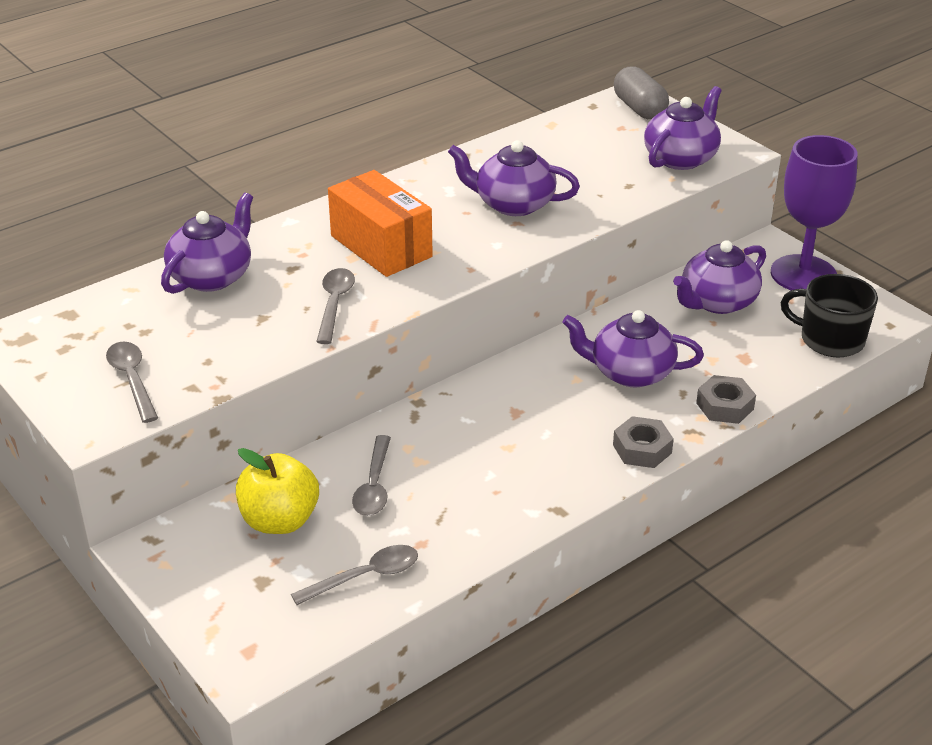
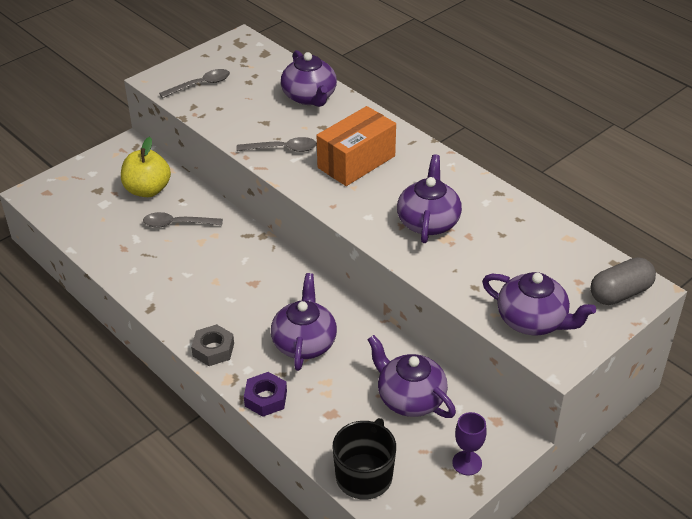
camera: 85 degrees right, 5 degrees up
(212, 276) = (310, 97): purple teapot -> purple teapot turned 45 degrees clockwise
(365, 576) = (97, 228): grey spoon -> none
(724, 406) = (266, 398): grey nut -> purple nut
(803, 274) = (467, 463): purple goblet -> purple goblet, size x0.48

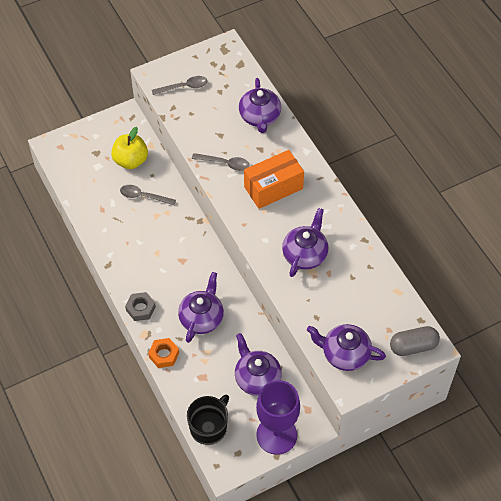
camera: 15 degrees right, 15 degrees up
(266, 398) = (164, 355): purple nut -> orange nut
(467, 463) = (276, 435): purple goblet -> purple goblet, size x2.10
(533, 321) = (344, 354): purple teapot -> purple teapot turned 150 degrees clockwise

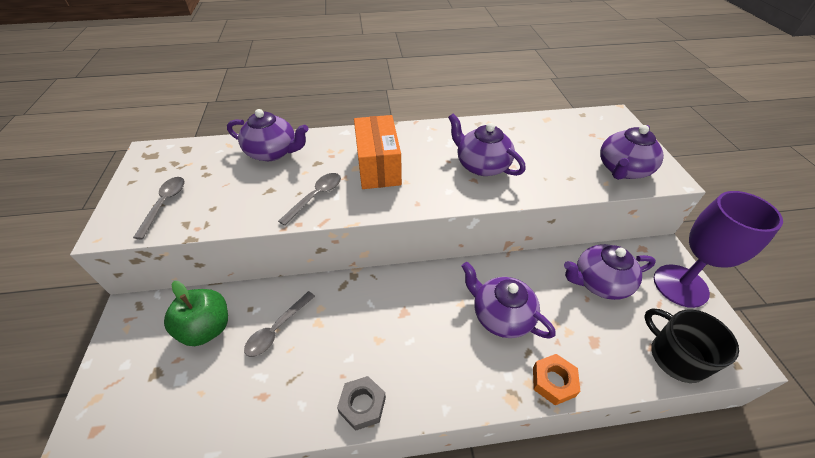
camera: 70 degrees left, 10 degrees down
(130, 160) = (207, 328): yellow apple -> green apple
(140, 309) = (466, 391): grey nut -> grey nut (362, 405)
(413, 346) = (613, 125): grey capsule -> none

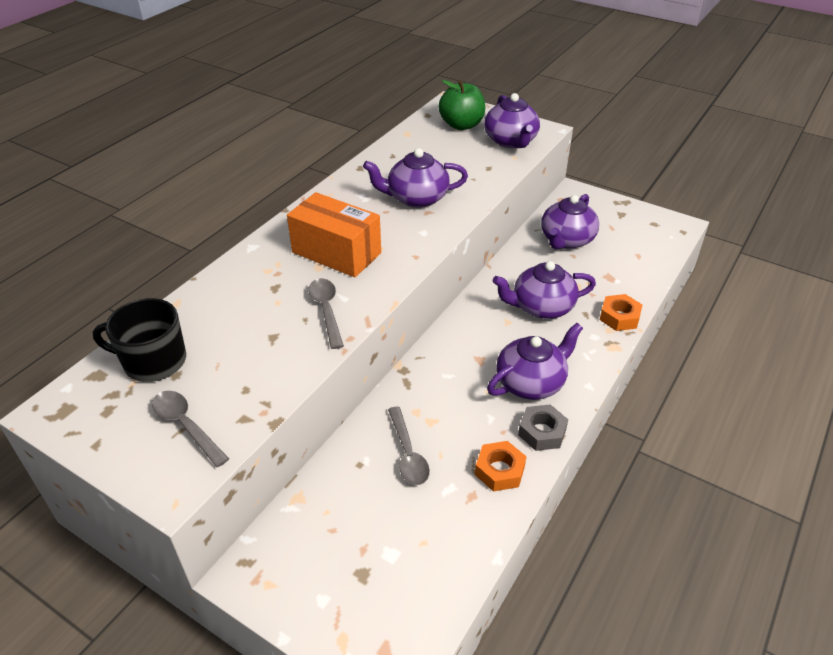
camera: 50 degrees left, 5 degrees down
(207, 328) = (348, 509): green apple -> green apple (461, 125)
(273, 152) = (211, 309): purple teapot -> purple teapot (531, 382)
(300, 399) = (499, 470): none -> orange nut
(676, 356) = (654, 250): black mug -> black mug (153, 361)
(680, 285) = (608, 208): purple goblet -> none

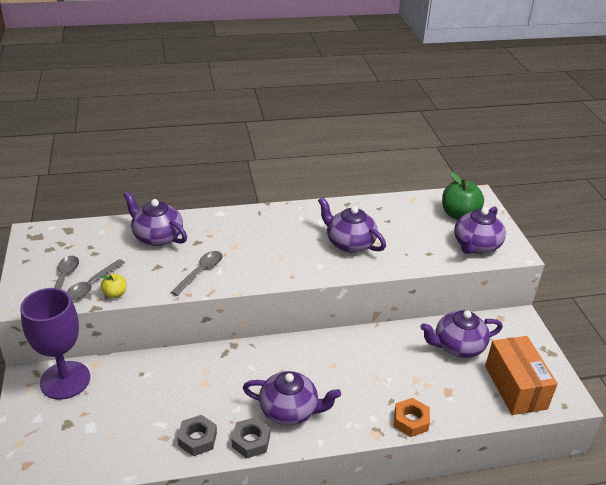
camera: 45 degrees right, 5 degrees down
(153, 361) = (96, 240): black mug -> none
(273, 394) = (115, 294): none -> yellow apple
(291, 539) = (65, 380): none -> purple goblet
(336, 252) = (255, 245): orange box -> orange box (515, 387)
(408, 453) = (169, 389): grey spoon -> grey spoon (92, 285)
(499, 470) = (197, 439): orange nut -> grey nut
(541, 307) = (368, 374): purple teapot -> purple teapot (157, 236)

